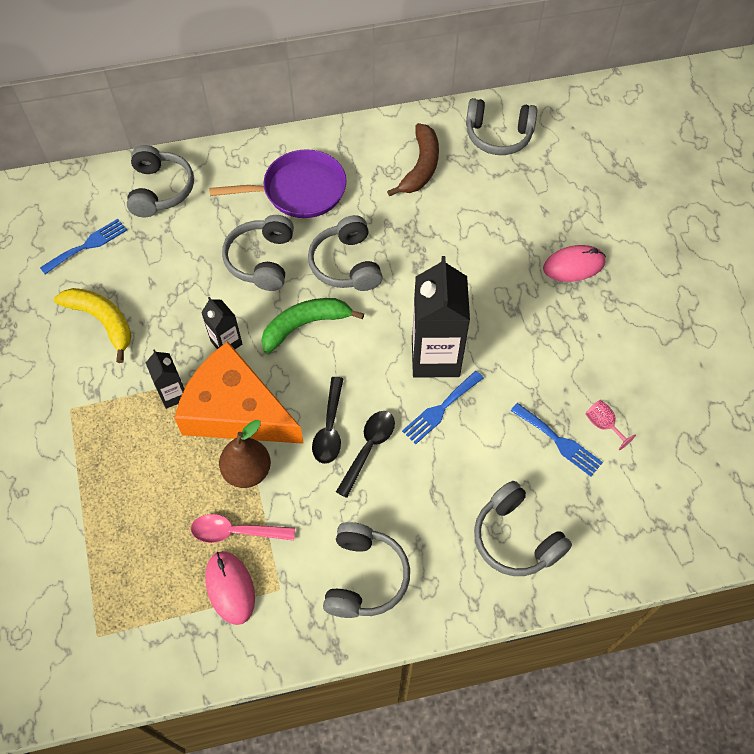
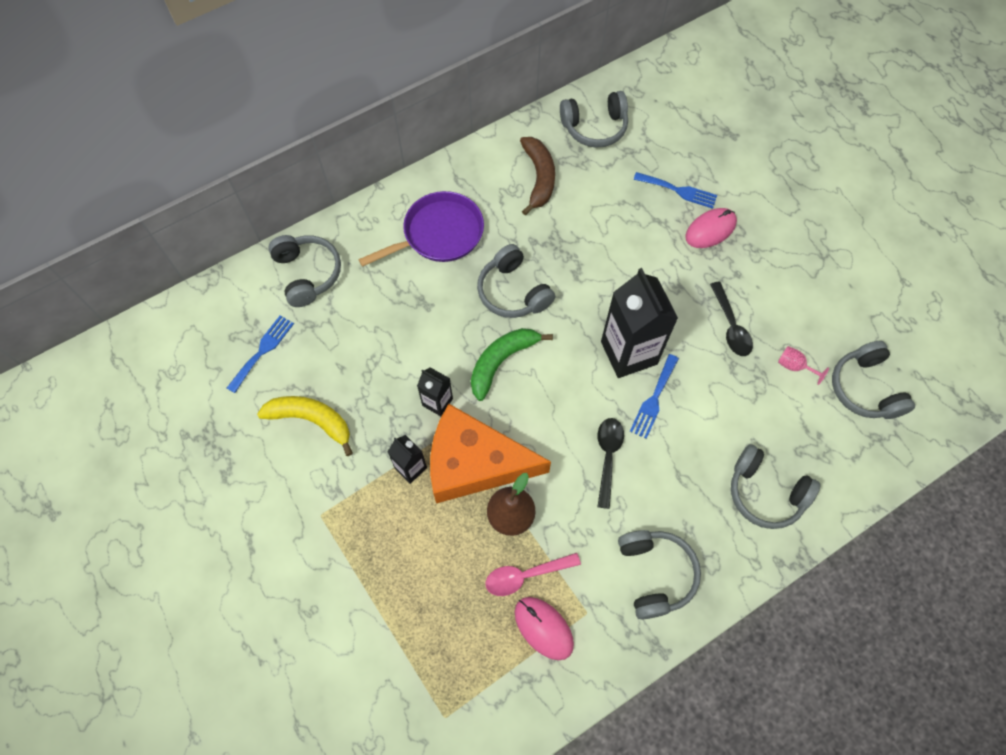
camera: 20 degrees left, 5 degrees up
(261, 260) = (434, 312): grey headphones -> grey headphones (864, 388)
(330, 428) = (566, 450): black spoon -> black spoon (731, 326)
(559, 441) = (764, 394): blue fork -> blue fork (678, 191)

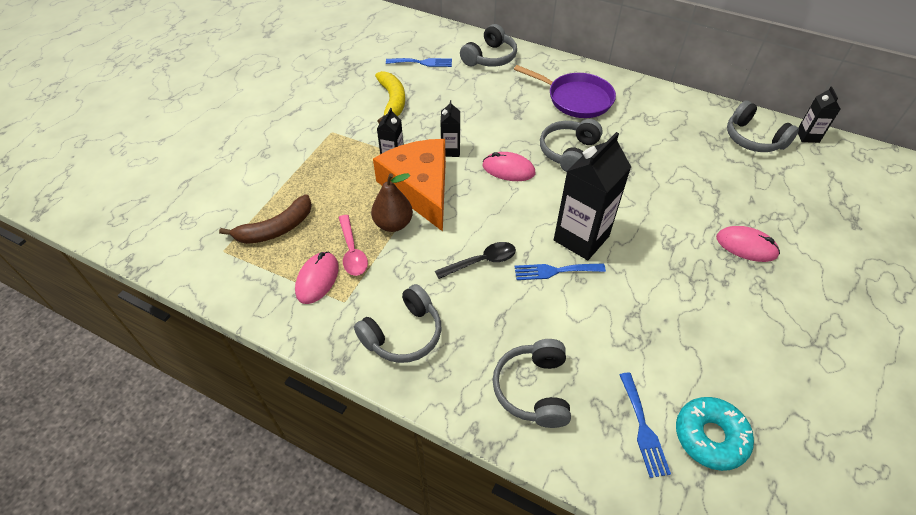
camera: 60 degrees right, 15 degrees down
(501, 362) = (508, 169): green banana -> pink mouse
(525, 575) = (352, 251): pink spoon -> pink spoon turned 150 degrees counterclockwise
(538, 178) = (674, 127): brown banana -> brown banana (276, 228)
(618, 85) = (807, 136): none -> black carton
(678, 191) = (758, 210): blue fork -> blue fork (643, 428)
(731, 326) = (670, 297): black spoon -> none
(794, 366) = (677, 363): pink goblet -> none
(864, 388) = (710, 437): grey headphones -> turquoise donut

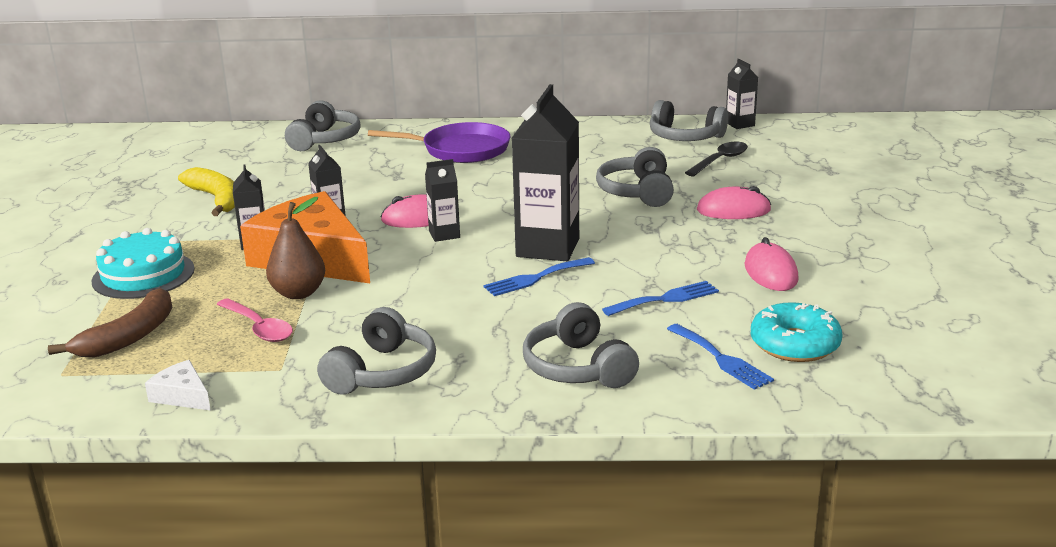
camera: 25 degrees left, 25 degrees down
(276, 304) = (182, 396): none -> white cheese
(313, 167) = (143, 275): none -> turquoise cake
(317, 279) = (226, 361): pink mouse -> pink mouse (770, 272)
(422, 62) = (234, 161): blue fork -> blue fork (665, 299)
(481, 261) = (439, 293): black spoon -> black spoon (720, 160)
(517, 195) = (444, 234): none -> black carton
(569, 152) = (483, 190): grey headphones -> grey headphones (637, 192)

